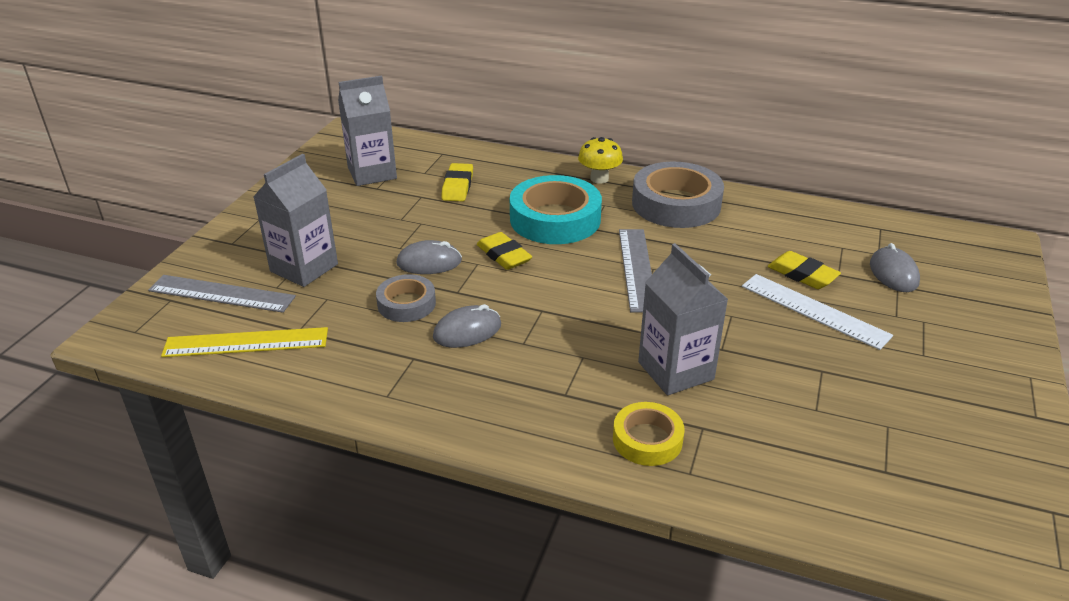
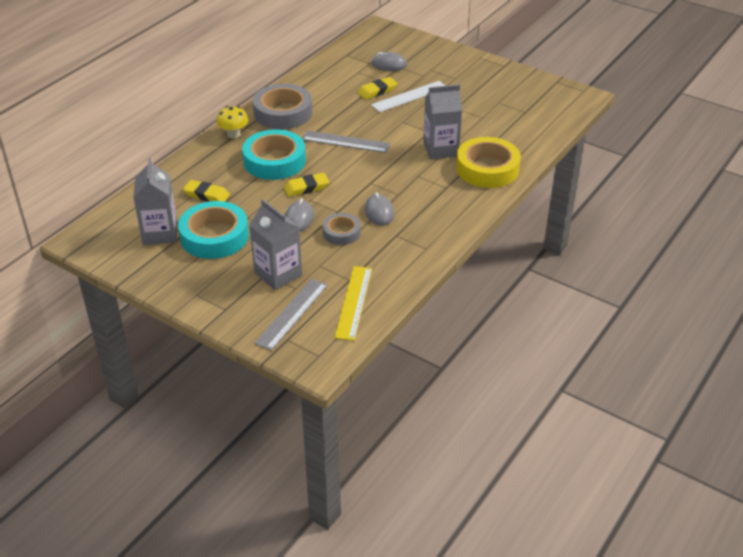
camera: 75 degrees left, 5 degrees up
(374, 208) = (214, 236): none -> turquoise tape
(647, 439) = (487, 169): yellow tape -> yellow tape, size x1.79

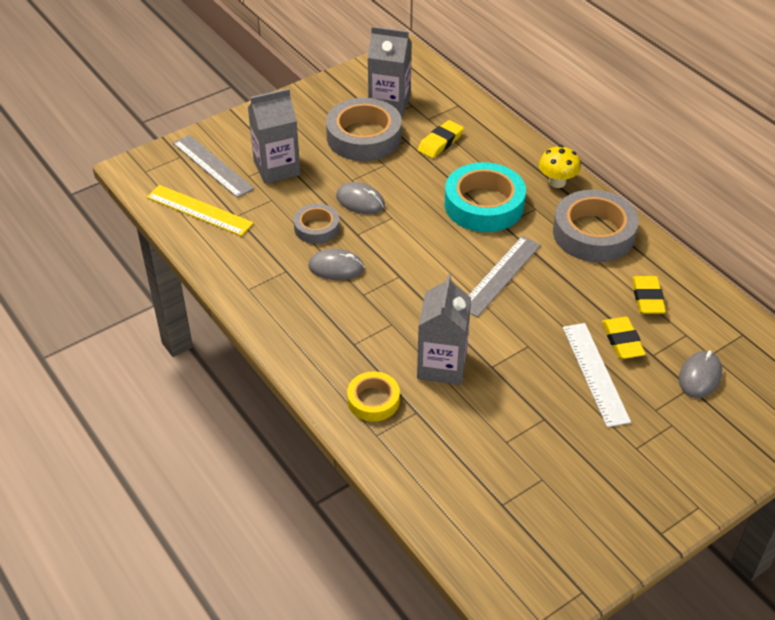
camera: 110 degrees right, 5 degrees up
(214, 236) = (364, 137): turquoise tape -> grey tape
(306, 187) = (416, 219): yellow eraser -> yellow eraser (647, 298)
(487, 169) = (373, 400): yellow tape -> yellow tape, size x0.56

